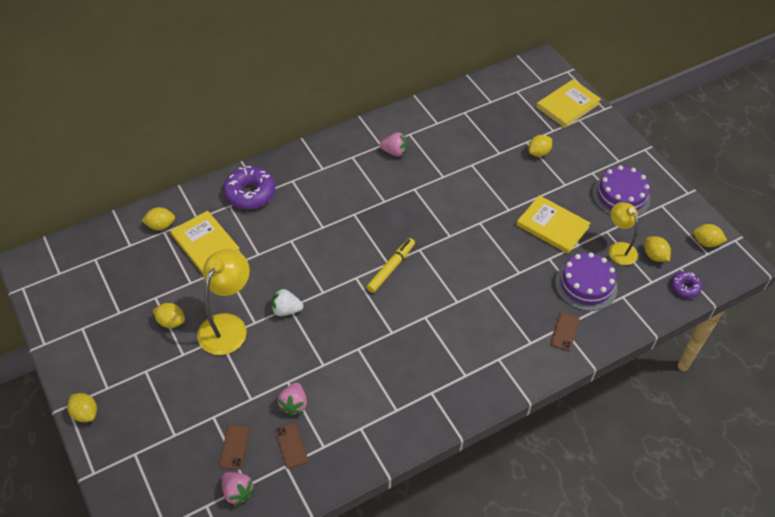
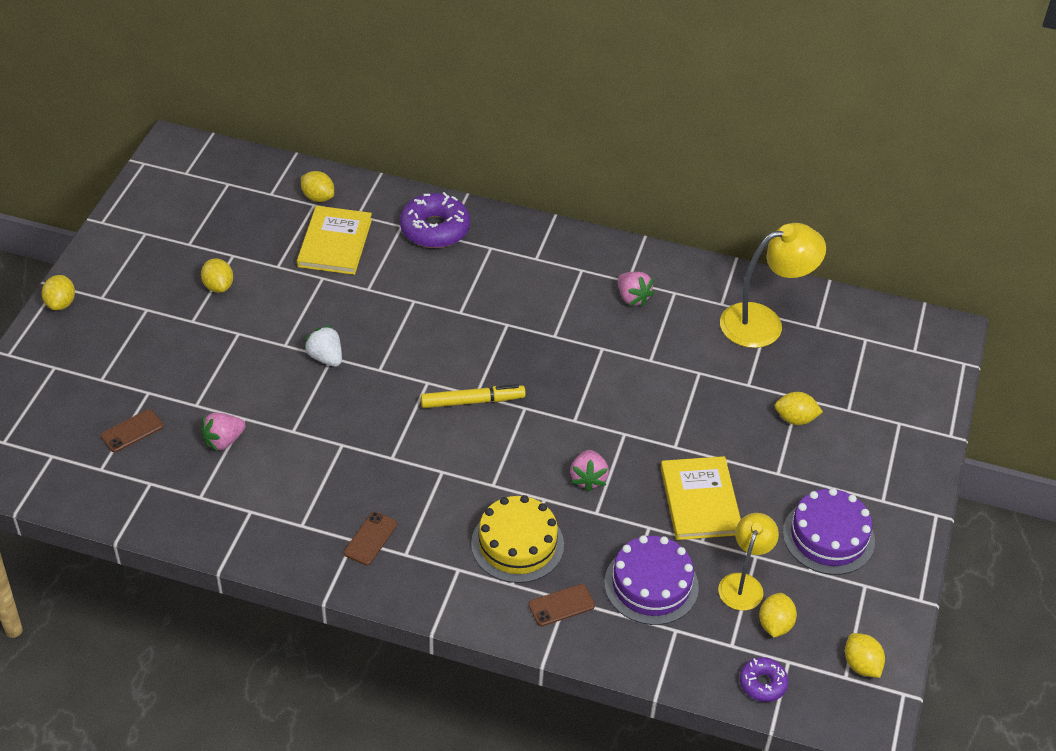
camera: 45 degrees right, 5 degrees down
(228, 325) = (259, 328): yellow lamp -> yellow lamp (763, 322)
(237, 492) = (87, 468): pink strawberry -> pink strawberry (588, 478)
(291, 445) = (176, 471): brown phone -> brown phone (370, 538)
(507, 320) = (517, 544): none -> yellow cake
(568, 105) = (908, 398): yellow book -> none

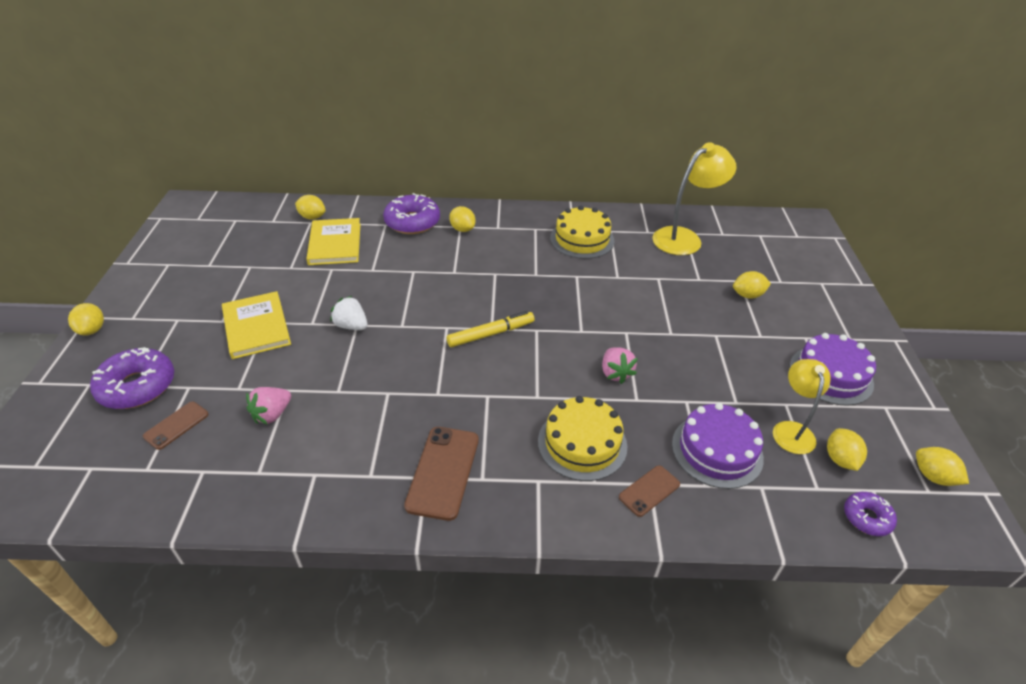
camera: 15 degrees left, 5 degrees down
(100, 380) = (137, 386): none -> purple donut
(218, 286) = (241, 290): yellow lemon -> yellow lemon (462, 229)
(370, 538) = (443, 472): brown phone -> brown phone, size x1.71
(632, 298) = (582, 239): pink strawberry -> yellow cake
(700, 500) = (715, 370): yellow book -> yellow book (256, 327)

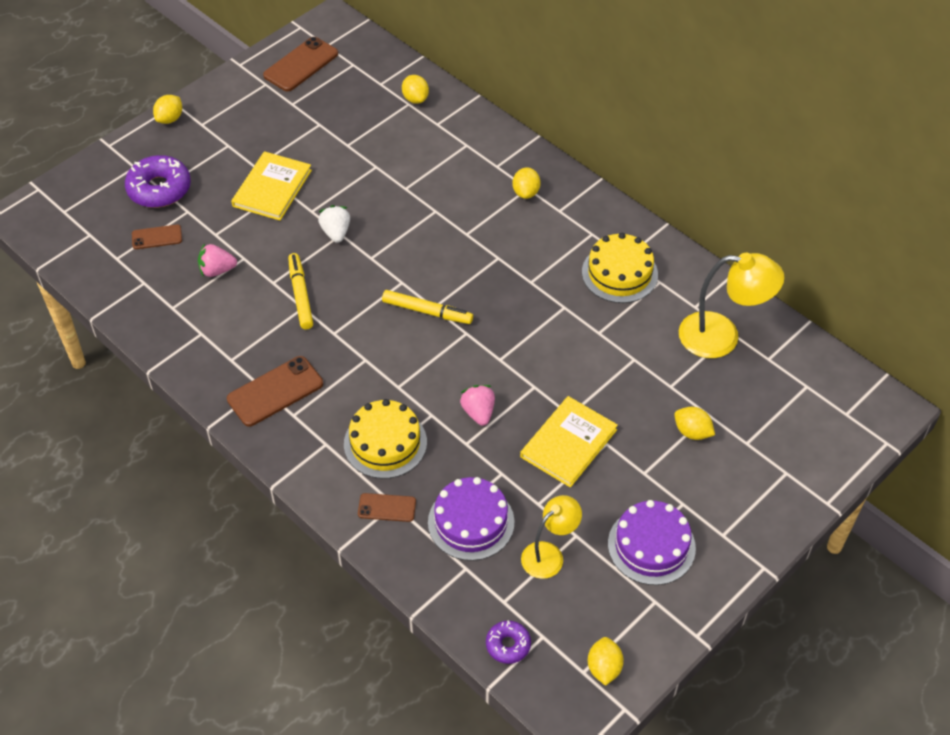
camera: 45 degrees right, 10 degrees up
(188, 239) = (301, 64): none -> brown phone
(335, 244) = (404, 141): yellow book -> yellow book (568, 443)
(374, 385) = (300, 295): none -> yellow marker
(412, 222) = (492, 157): purple donut -> none
(615, 373) = (478, 412): pink strawberry -> pink strawberry turned 135 degrees clockwise
(840, 459) = (552, 600): yellow lemon -> none

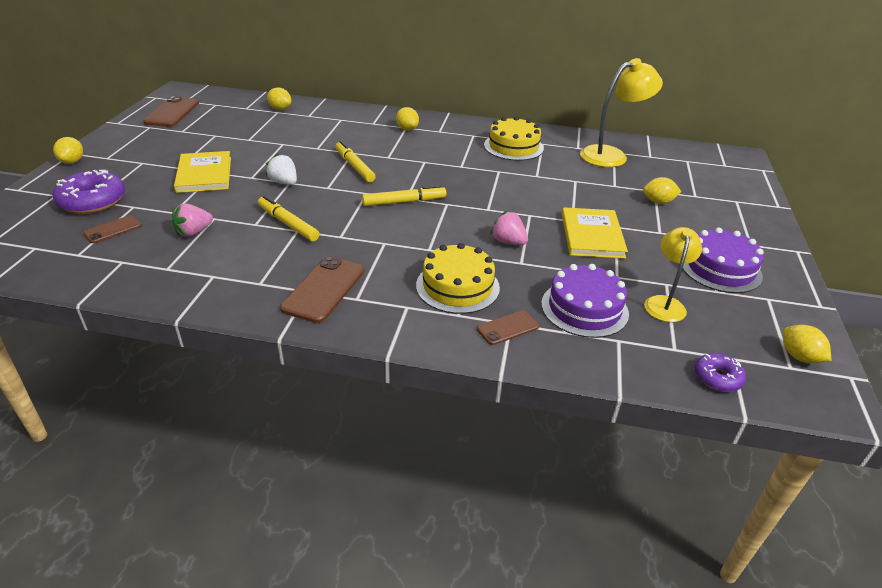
camera: 35 degrees left, 15 degrees down
(420, 235) = (354, 166): none -> yellow marker

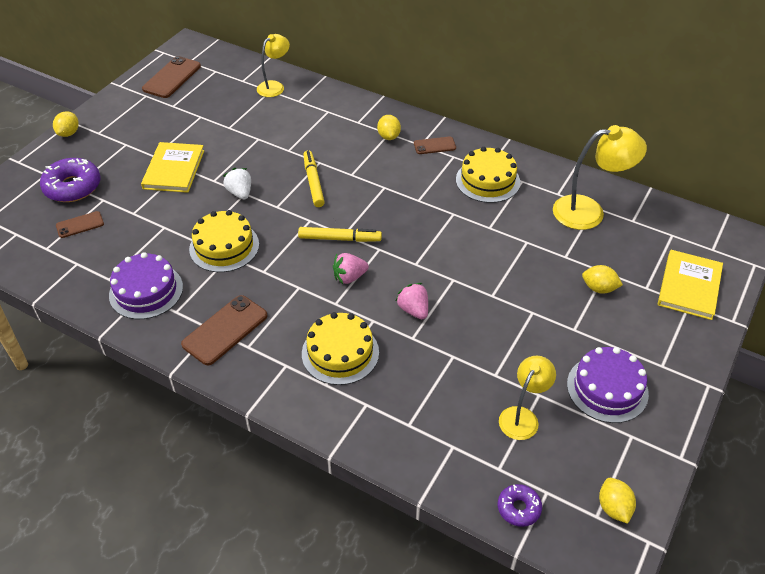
camera: 20 degrees right, 10 degrees up
(194, 232) = (142, 241): pink strawberry -> pink strawberry (349, 277)
(280, 109) = (274, 86): yellow lemon -> yellow lamp
(288, 224) = (224, 246): yellow marker -> yellow cake
(507, 328) = (361, 409): brown phone -> brown phone (434, 146)
(584, 308) = (442, 404): purple cake -> purple cake (146, 291)
(592, 235) = (500, 319): yellow book -> yellow book (689, 286)

